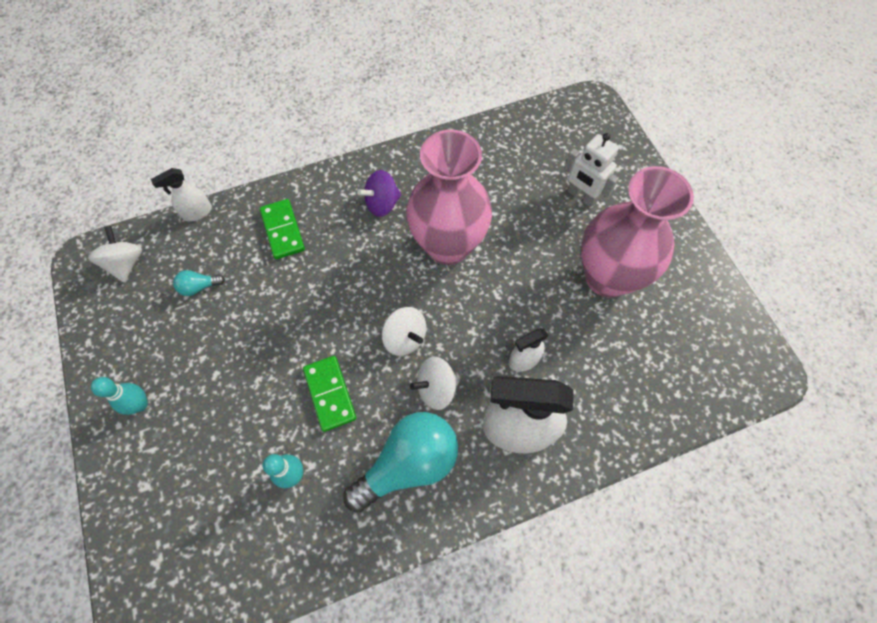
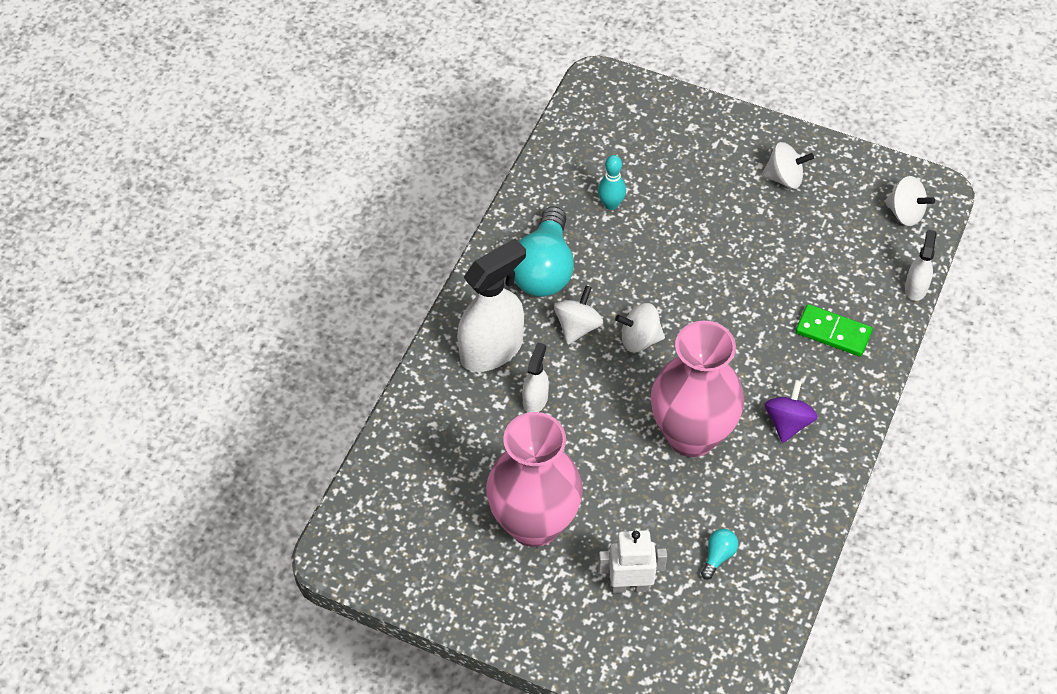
camera: 135 degrees right, 10 degrees down
(140, 404) = (758, 156): turquoise bowling pin -> none
(152, 367) = (784, 178): none -> white spinning top
(199, 287) = (831, 244): turquoise light bulb -> turquoise light bulb (718, 556)
(329, 394) = (646, 262): green domino -> none

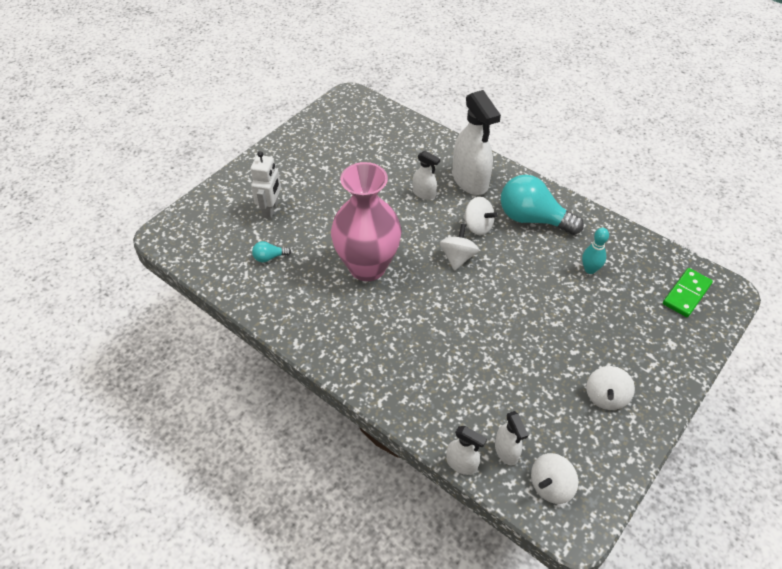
camera: 105 degrees right, 5 degrees down
(534, 524) = (333, 176): pink vase -> none
(718, 556) = (269, 257): turquoise light bulb -> turquoise light bulb turned 120 degrees clockwise
(787, 423) = (357, 326): purple spinning top -> none
(833, 332) = (431, 382): green domino -> green domino (686, 294)
(885, 252) = (506, 451): none -> white spray bottle

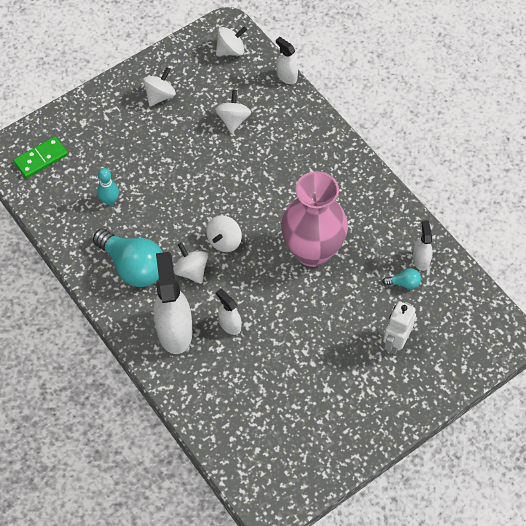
camera: 165 degrees left, 10 degrees up
(504, 386) = (233, 120): none -> white spinning top
(506, 451) = (251, 77): white spray bottle -> white spray bottle (421, 259)

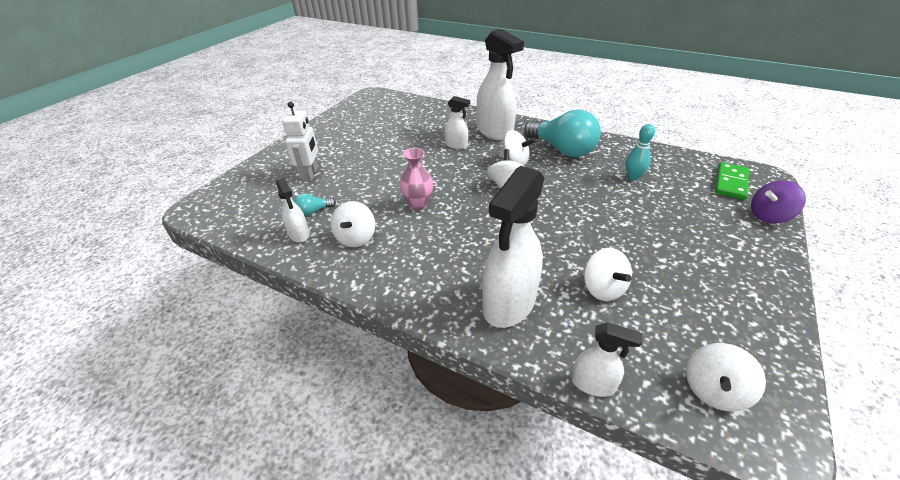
camera: 155 degrees right, 20 degrees down
(59, 119) = (769, 216): none -> purple spinning top
(133, 266) = (562, 150): turquoise light bulb -> turquoise light bulb turned 150 degrees counterclockwise
(160, 96) = (714, 280): white spinning top -> white spinning top (356, 238)
(298, 135) = (509, 303): none -> white spray bottle
(312, 251) = (418, 205): pink vase -> pink vase, size x0.47

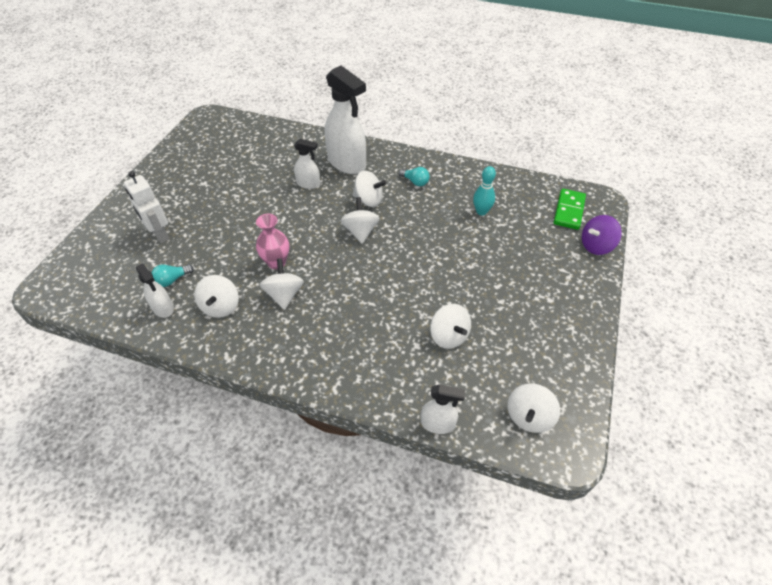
camera: 10 degrees left, 10 degrees up
(310, 174) = (159, 234): white robot -> white robot turned 150 degrees clockwise
(422, 233) = (284, 295): none -> white spinning top
(509, 303) = (368, 360): white spray bottle -> none
(562, 150) = (415, 182): turquoise light bulb -> turquoise light bulb, size x0.43

